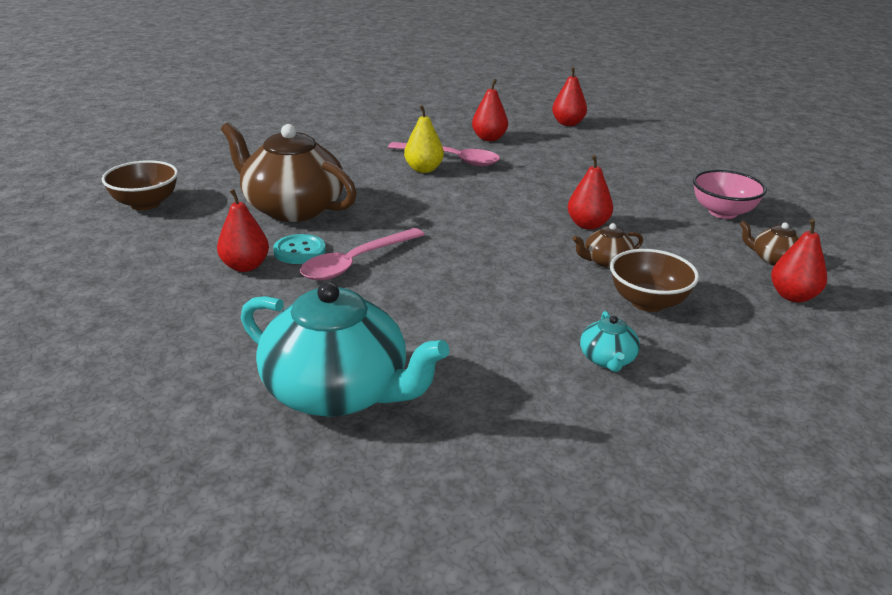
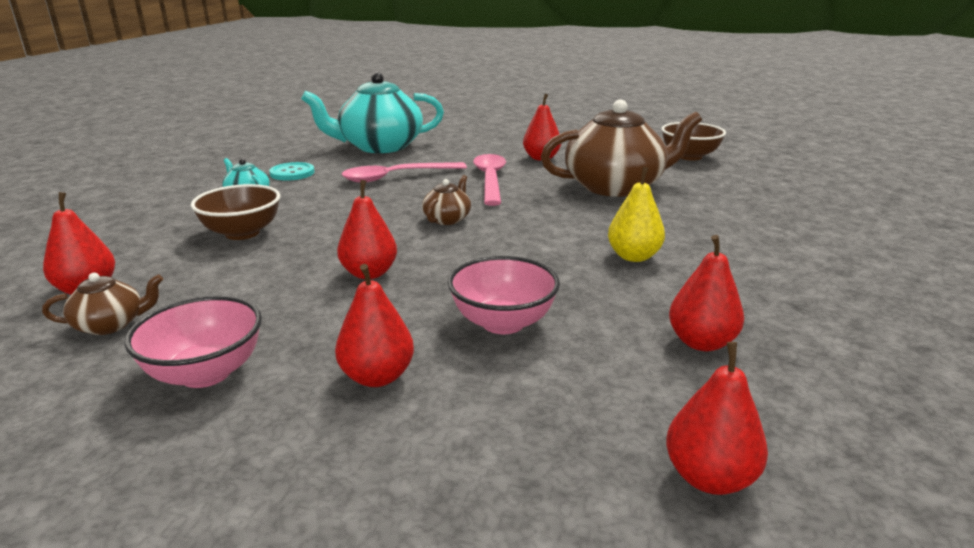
camera: 135 degrees right, 5 degrees down
(299, 251) = (536, 172): turquoise button -> turquoise button (292, 173)
(451, 159) = (646, 282): pink spoon -> pink spoon (396, 177)
(555, 174) = (503, 322): none -> pink bowl
(606, 261) = (310, 248): brown teapot -> brown teapot (447, 219)
(642, 181) = (377, 376): none -> red pear

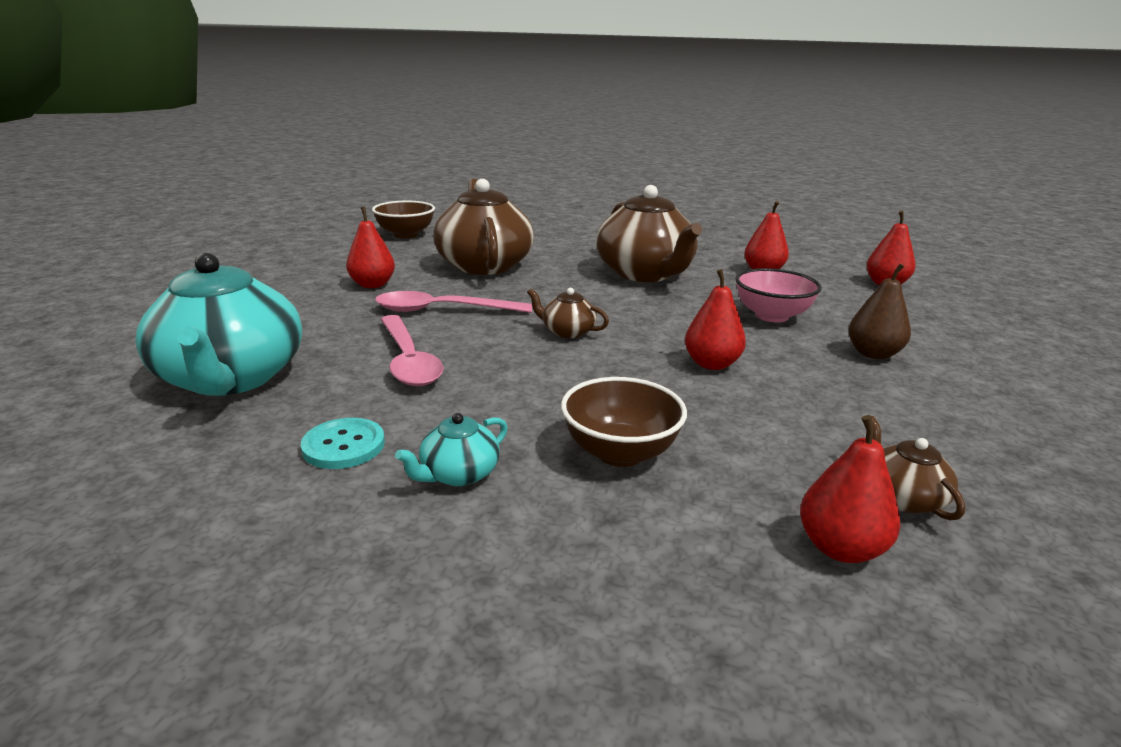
camera: 90 degrees left, 0 degrees up
(206, 373) = (929, 420): pink bowl -> none
(377, 376) = (873, 354): red pear -> brown pear
(633, 256) = (645, 273): yellow pear -> brown teapot

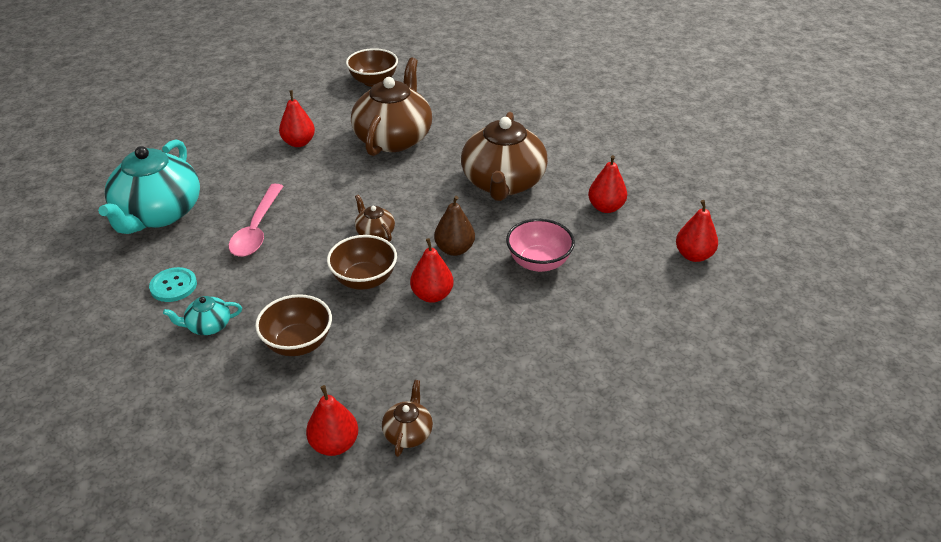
camera: 30 degrees right, 15 degrees up
(443, 310) = (318, 185): pink spoon -> none
(614, 371) = (364, 280): none -> brown bowl
(873, 354) = (559, 326): brown pear -> brown pear (454, 249)

